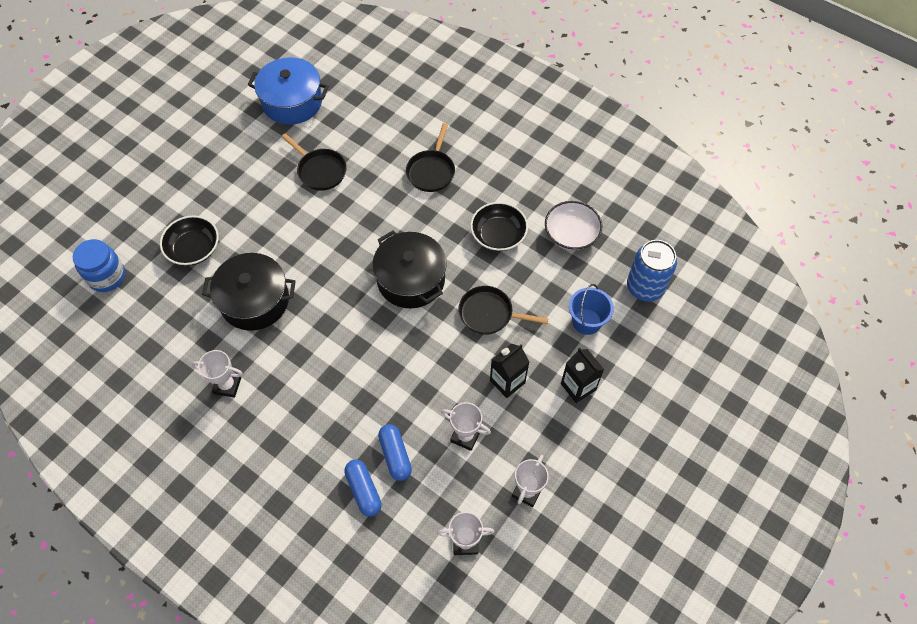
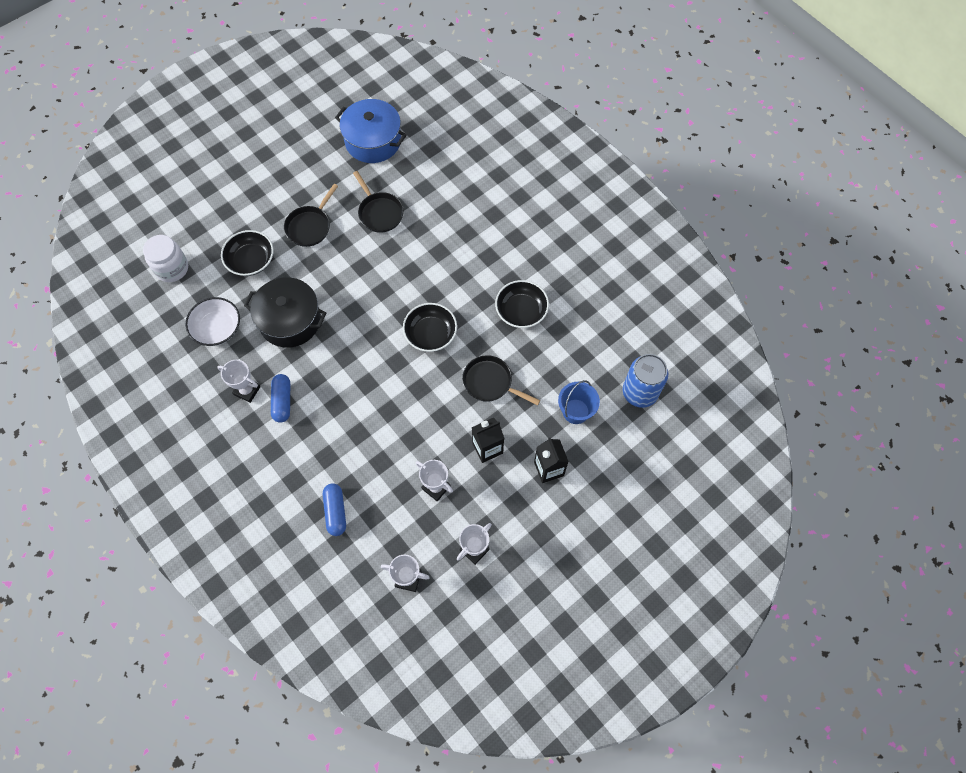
camera: 15 degrees right, 5 degrees up
(107, 276) = (172, 268): blue jar -> white jar
(395, 455) = (371, 488): blue capsule -> blue capsule (282, 401)
(411, 279) = (430, 334): black pot -> black bowl
(431, 171) = (479, 236): black pan -> black pan (310, 226)
(571, 234) = (588, 326): white bowl -> white bowl (217, 328)

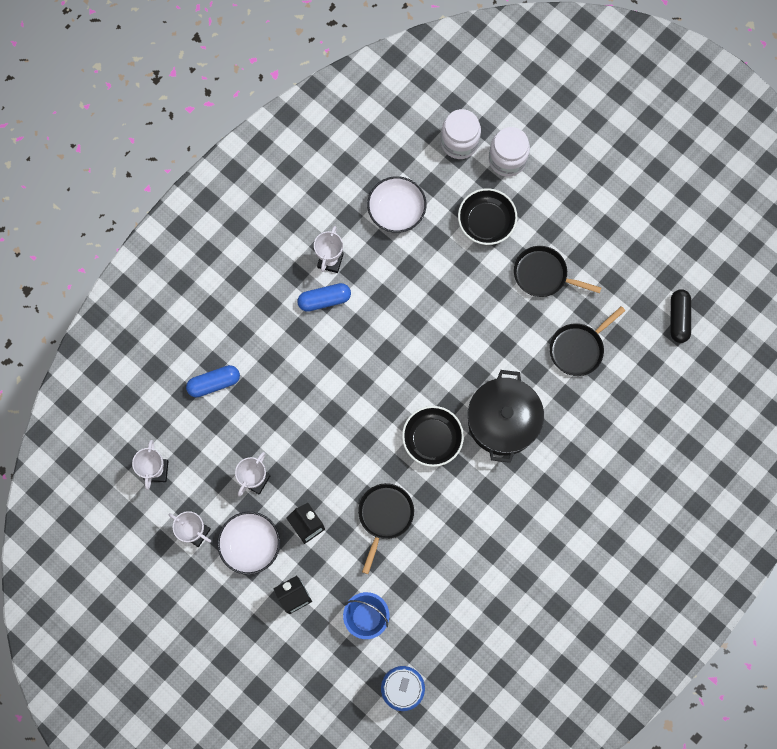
camera: 80 degrees right, 10 degrees up
(200, 235) = (507, 159): none -> white jar
(290, 320) = (420, 283): black pot -> black pot (503, 421)
(373, 141) = (678, 318): blue pot -> black capsule
(495, 501) = (250, 544): none -> white bowl
(521, 311) = (480, 536): black bowl -> none

